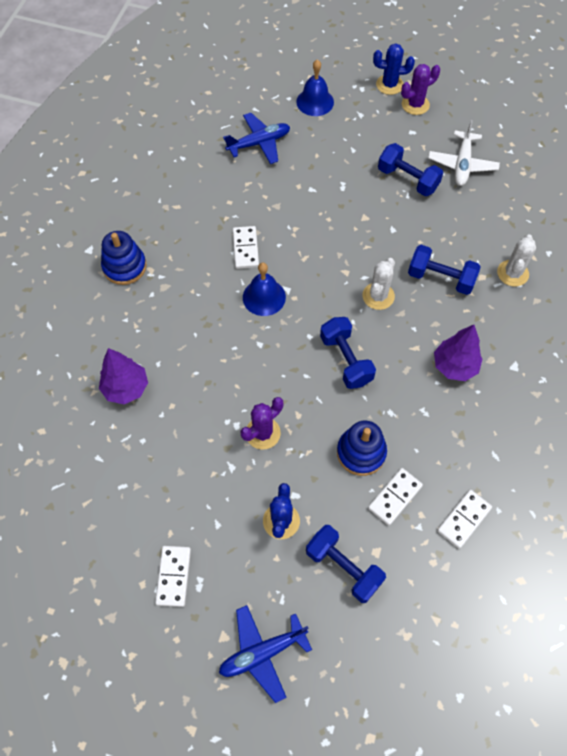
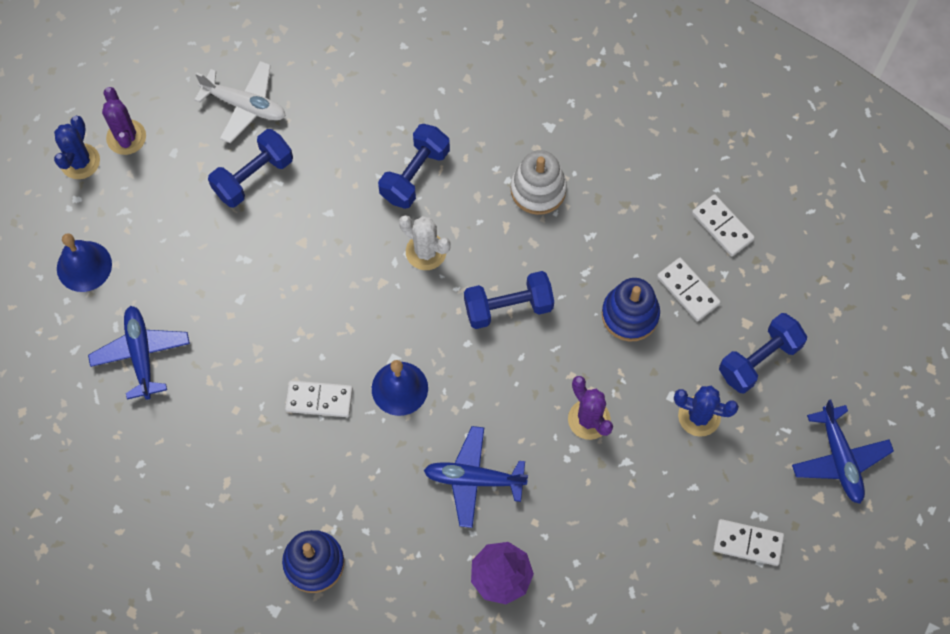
camera: 80 degrees left, 5 degrees up
(200, 357) = (474, 479): none -> blue plane
(454, 366) = (538, 189): purple tree -> white stacking toy
(512, 273) = (424, 93): white cactus -> none

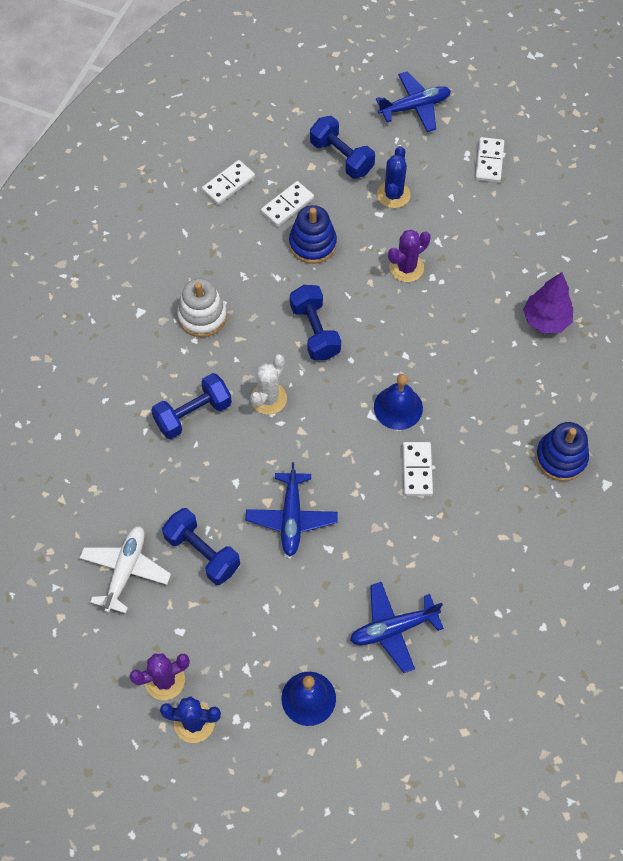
camera: 95 degrees left, 5 degrees down
(415, 174) = (193, 414): blue dumbbell -> blue dumbbell turned 60 degrees counterclockwise
(474, 479) = (469, 345): blue plane -> blue plane (291, 518)

